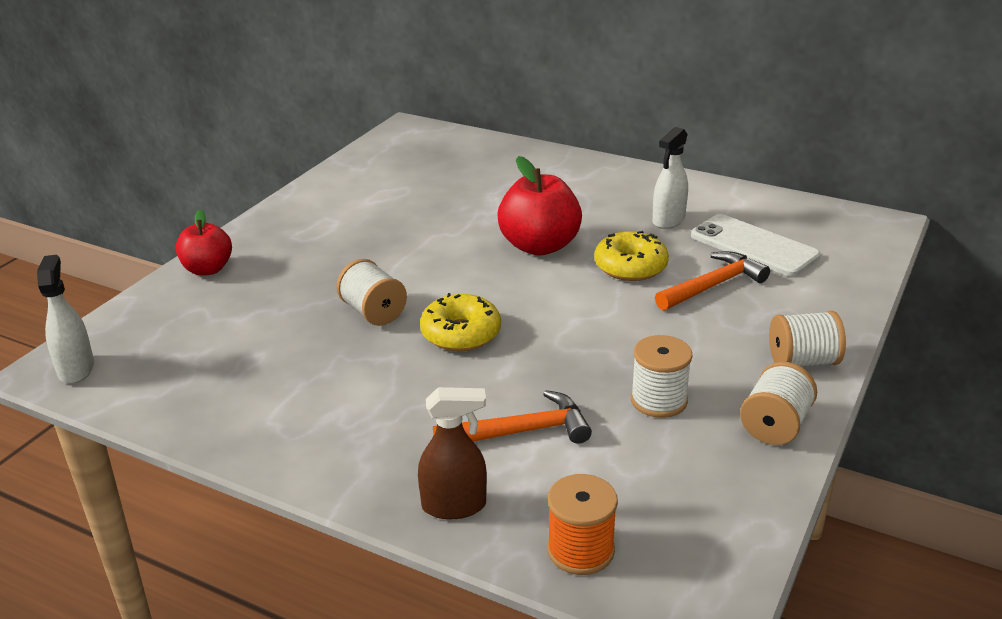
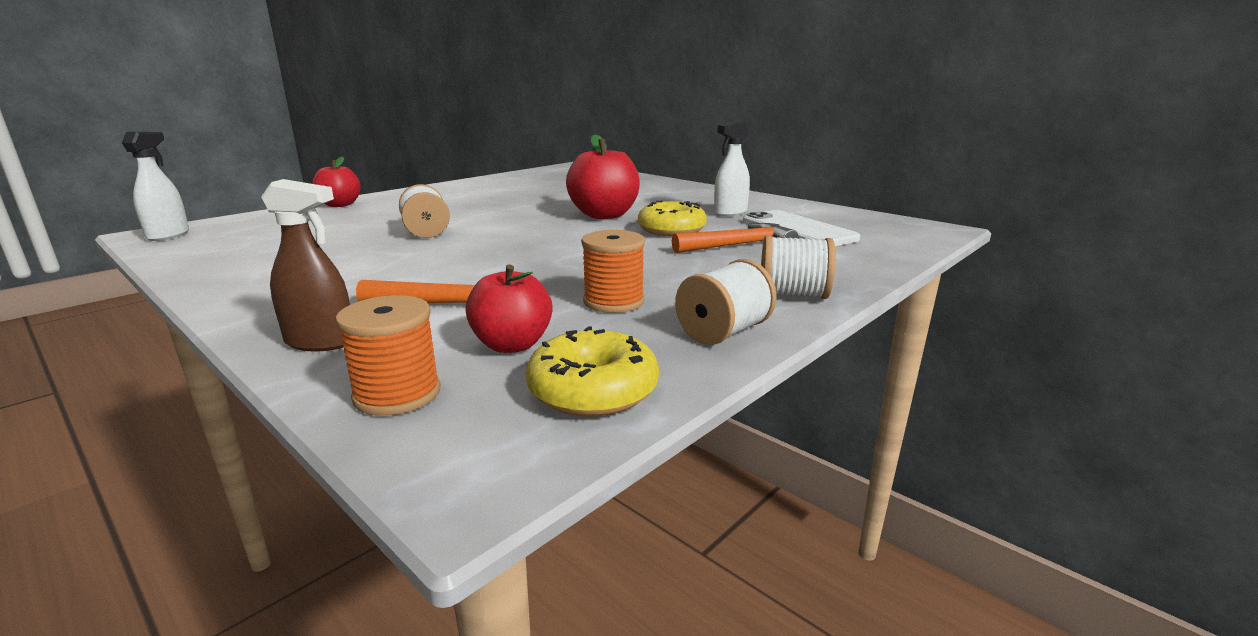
camera: 15 degrees right, 10 degrees down
(461, 333) = (480, 248): yellow donut -> yellow donut (593, 390)
(619, 476) = (512, 345): none -> red apple
(658, 400) = (613, 301): white spool -> orange spool

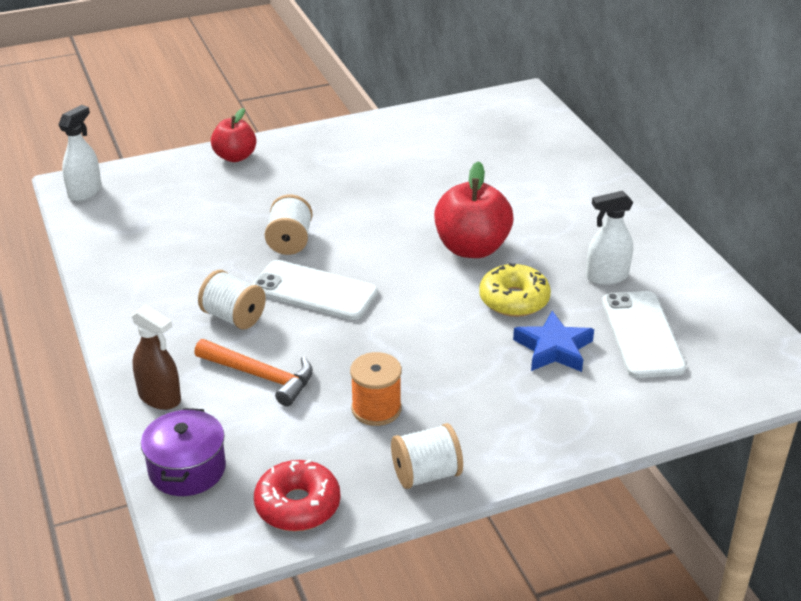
camera: 25 degrees right, 15 degrees up
(397, 394) = (187, 469): orange spool -> purple pot
(474, 250) = (314, 291): none -> white phone
(512, 345) = (275, 441): red apple -> none
(593, 390) = (297, 505): yellow donut -> red donut
(739, 245) = (554, 349): orange hammer -> blue star
(792, 295) = (523, 444): white spool -> white spool (233, 317)

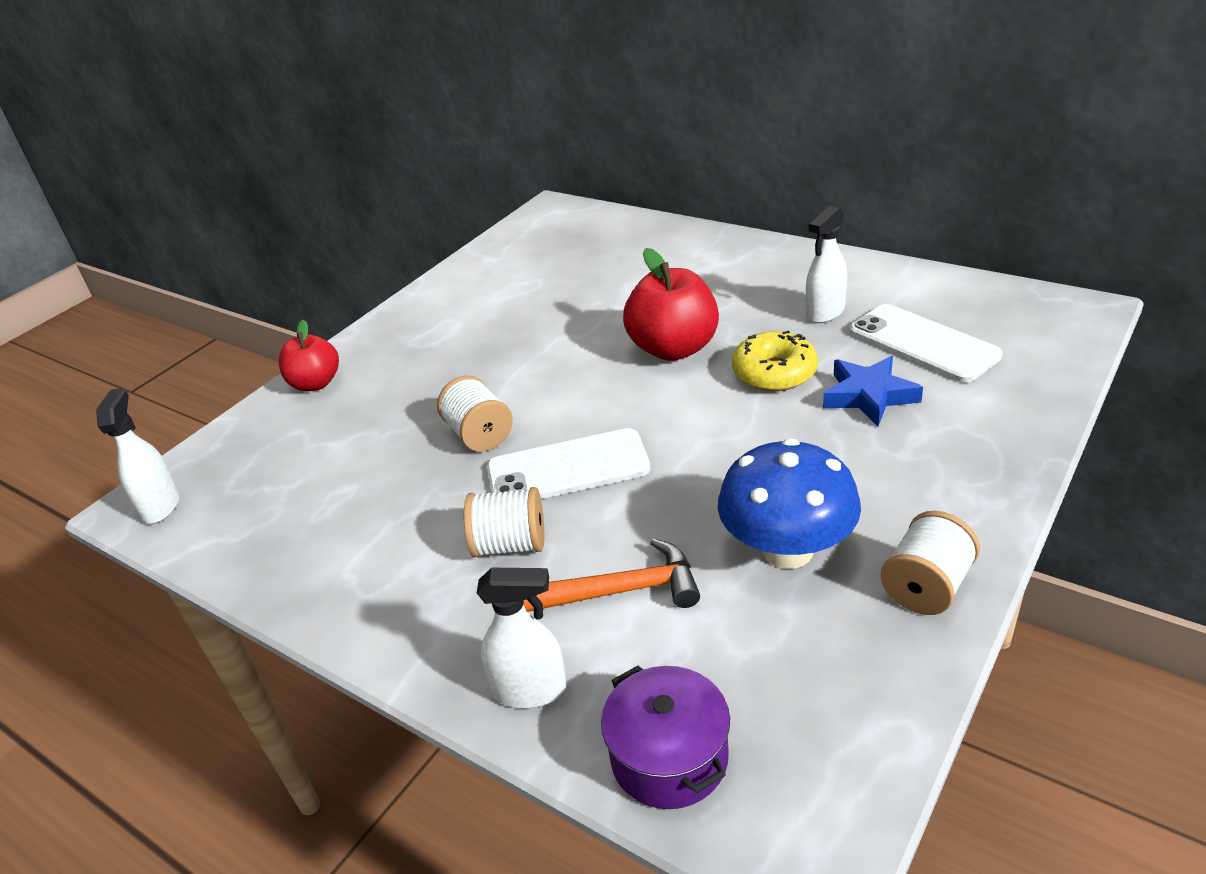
camera: 30 degrees left, 0 degrees up
(160, 397) = (530, 690): brown spray bottle -> white spray bottle
(297, 505) = (848, 712): red donut -> none
(376, 409) = (787, 550): orange spool -> blue mushroom

